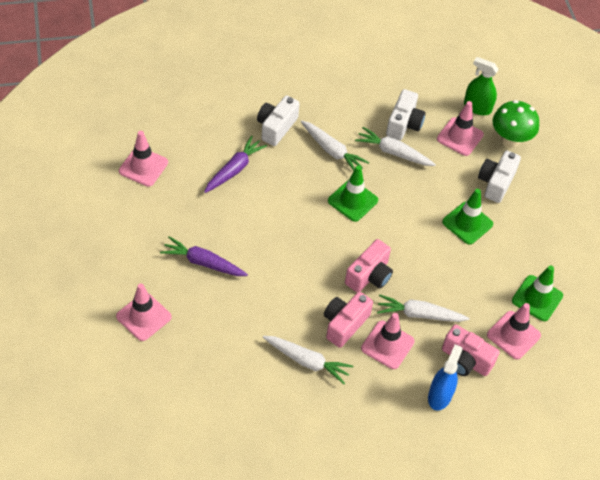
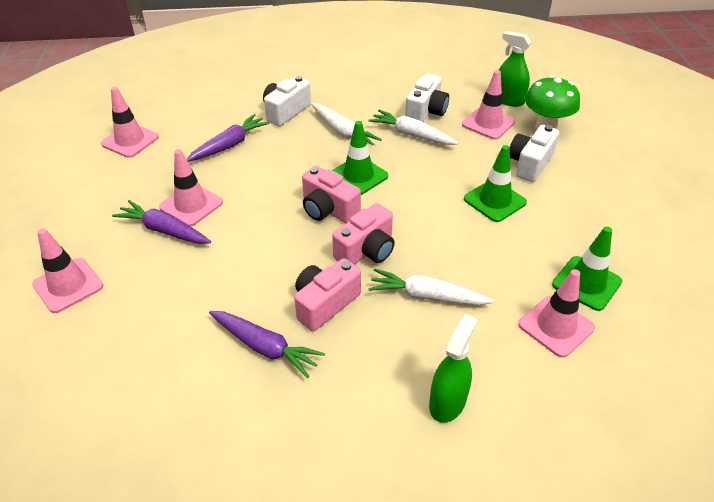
camera: 10 degrees right, 10 degrees down
(307, 361) = (265, 347): white carrot -> purple carrot
(387, 345) = (379, 331): pink traffic cone -> pink traffic cone (191, 205)
(439, 396) = (447, 402): blue spray bottle -> green spray bottle
(465, 360) = (487, 355): pink camera -> pink camera (328, 209)

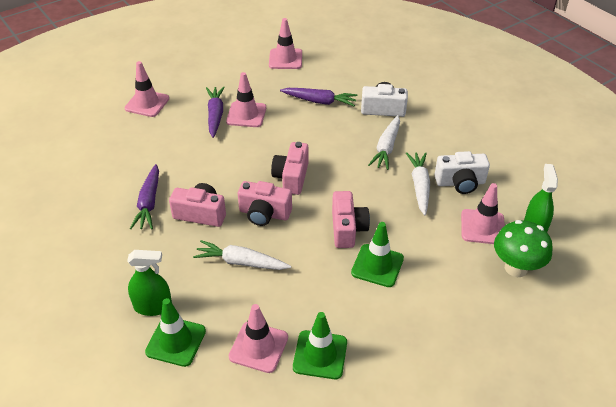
camera: 60 degrees right, 0 degrees up
(358, 176) = (341, 177): green traffic cone -> green traffic cone (176, 341)
(427, 296) = (241, 262): white carrot -> white carrot turned 60 degrees counterclockwise
(433, 200) = (347, 229): none -> pink camera
(529, 164) = (448, 273): white camera -> none

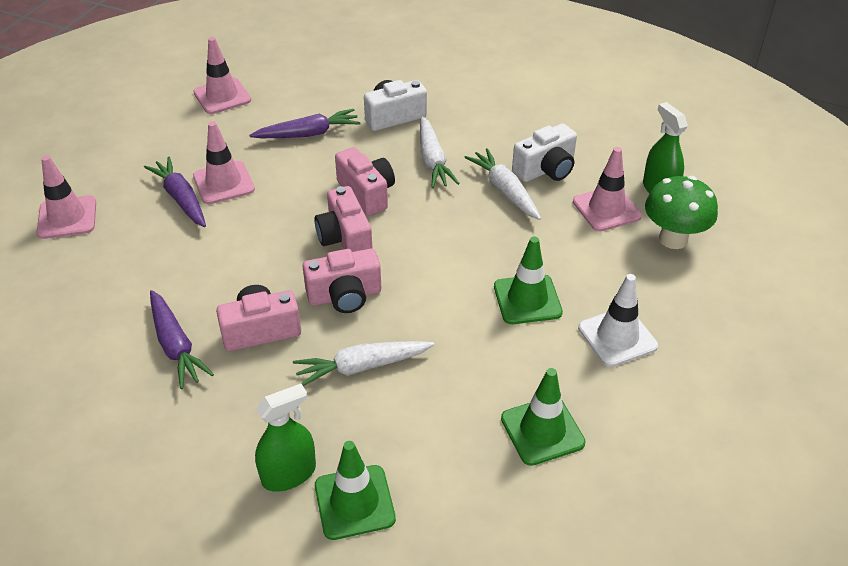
camera: 30 degrees left, 0 degrees up
(258, 347) = (464, 457): pink traffic cone -> none
(347, 229) = (460, 272): pink camera -> pink camera (367, 193)
(419, 318) = (617, 337): none -> white traffic cone

